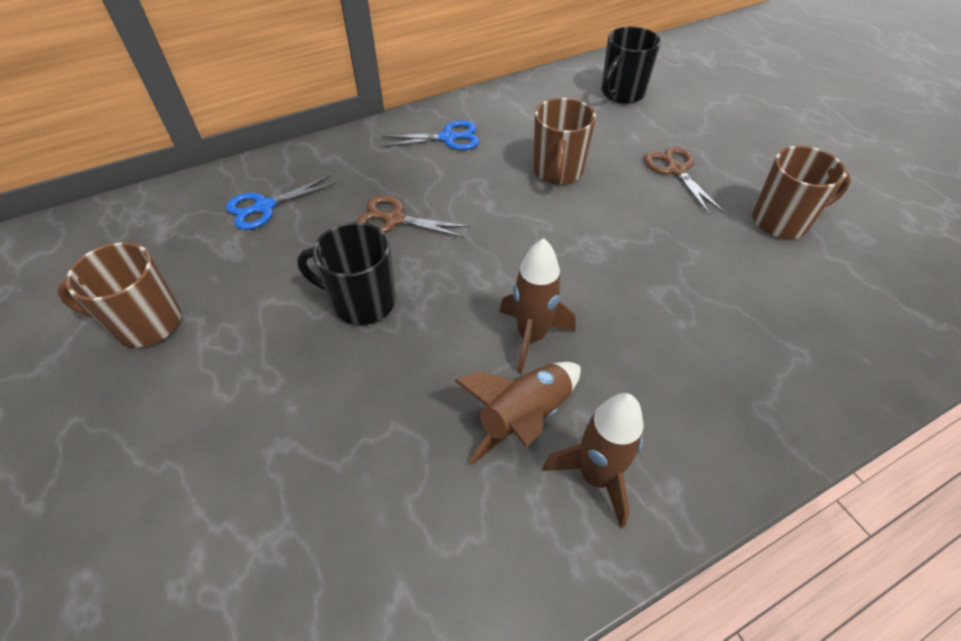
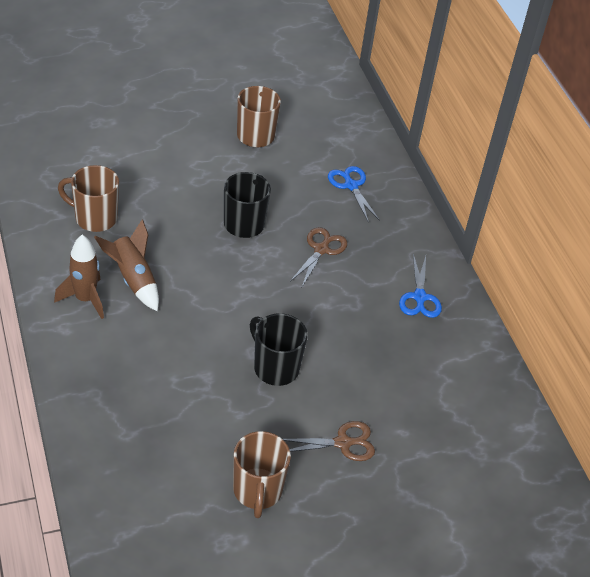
camera: 95 degrees right, 5 degrees down
(531, 336) = (189, 297): brown rocket -> none
(557, 172) = (358, 358): brown mug -> brown mug (94, 218)
(621, 94) = (477, 446): black mug -> black mug (275, 368)

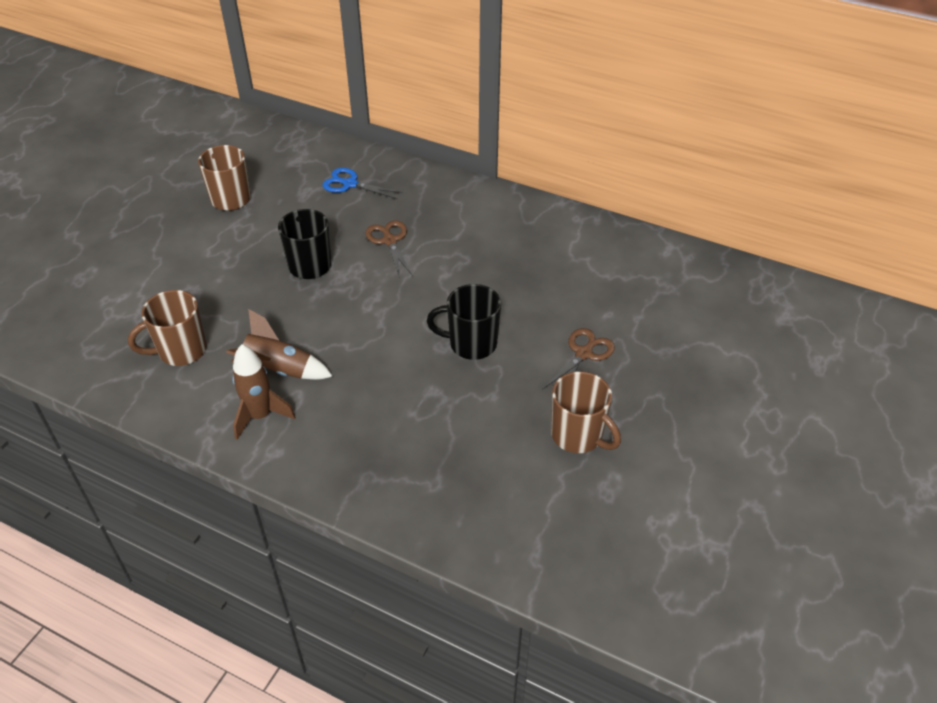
camera: 40 degrees left, 0 degrees up
(419, 297) = (497, 221): blue scissors -> none

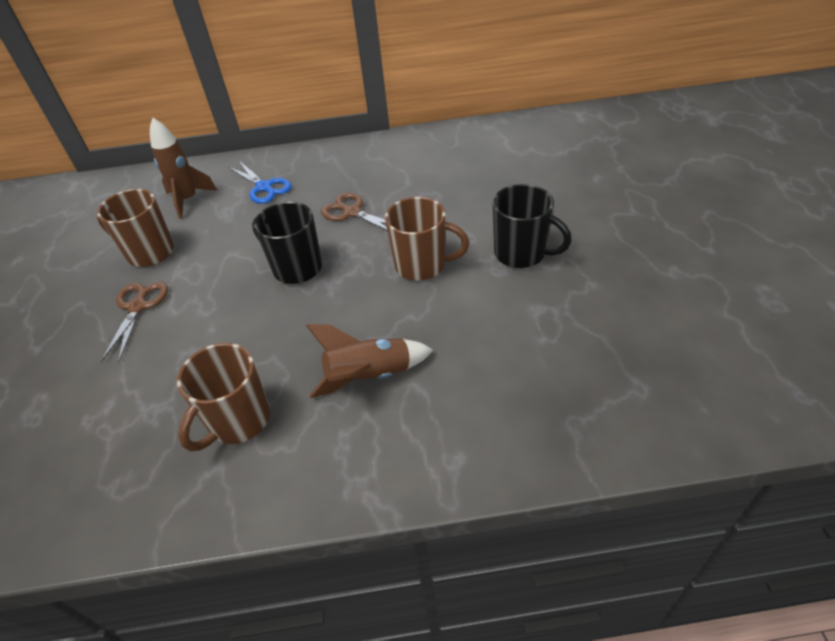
camera: 30 degrees left, 0 degrees up
(260, 416) = (399, 433): brown rocket -> brown rocket (188, 200)
(350, 184) = (264, 187): blue scissors -> blue scissors turned 120 degrees counterclockwise
(471, 344) = (521, 254): black mug -> black mug turned 120 degrees counterclockwise
(578, 436) = (696, 274): brown mug -> brown mug (422, 265)
(583, 354) = (617, 213): brown scissors -> brown scissors (138, 307)

